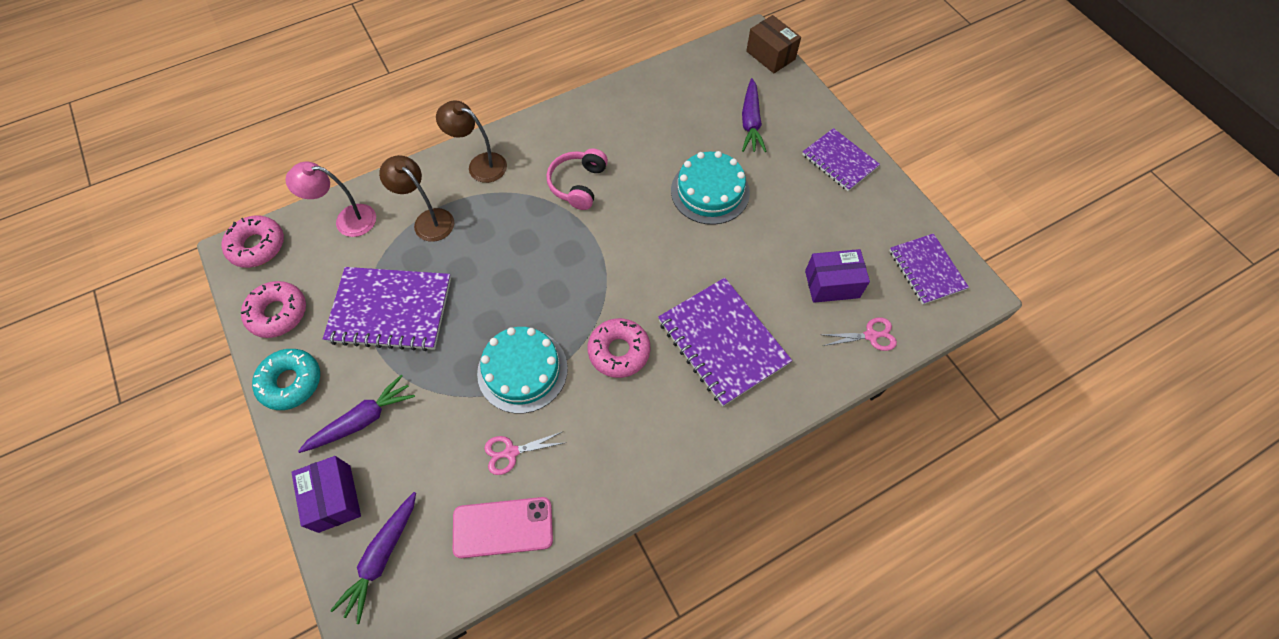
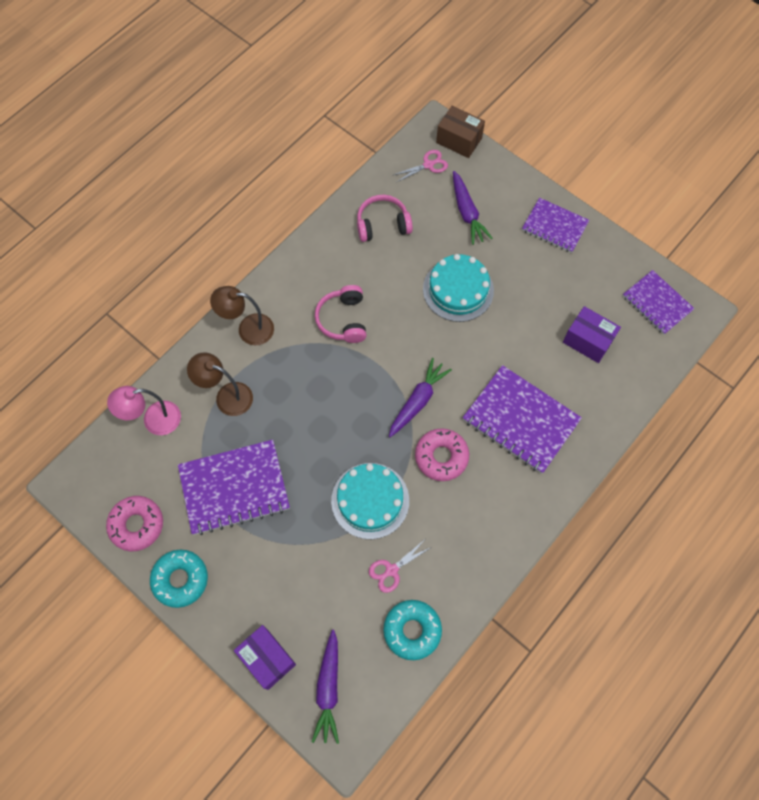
camera: 20 degrees left, 5 degrees up
(257, 246) = (84, 472): pink donut -> none
(362, 420) = (258, 588): purple carrot -> purple carrot (418, 401)
(503, 527) = (412, 630): pink phone -> turquoise donut
(659, 109) = (382, 224): none -> pink headphones
(832, 284) = (588, 341): purple box -> purple box turned 60 degrees clockwise
(870, 335) = (633, 375): pink scissors -> pink scissors (428, 165)

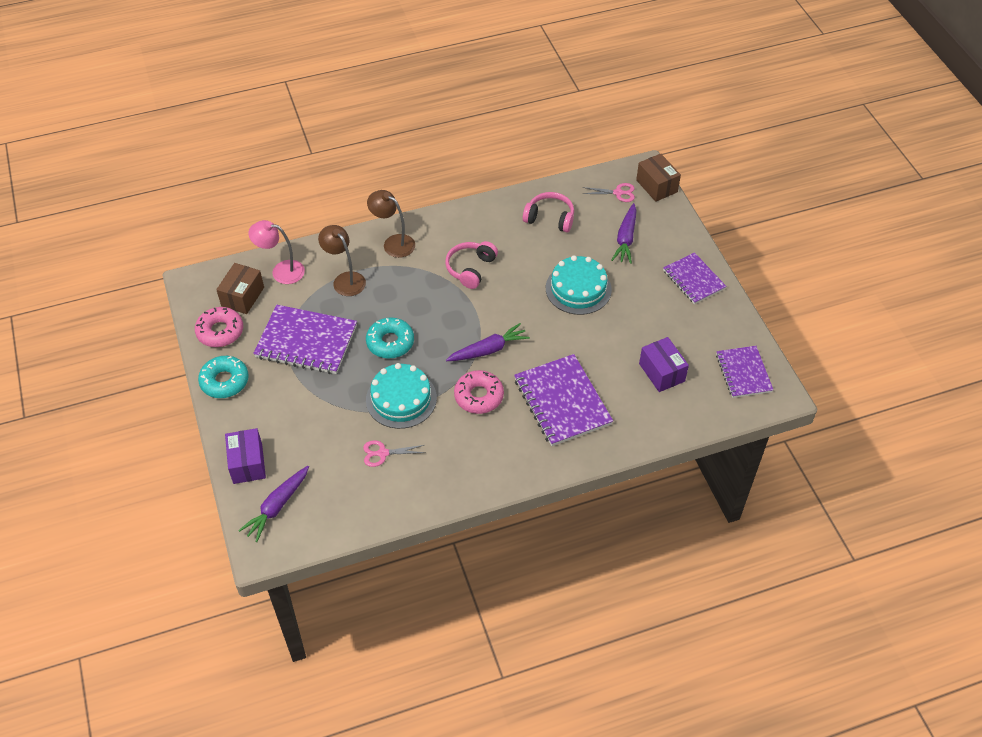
camera: 30 degrees right, 15 degrees down
(133, 472) = (243, 297): none -> brown box
(412, 630) = (368, 501): turquoise donut -> turquoise donut (390, 342)

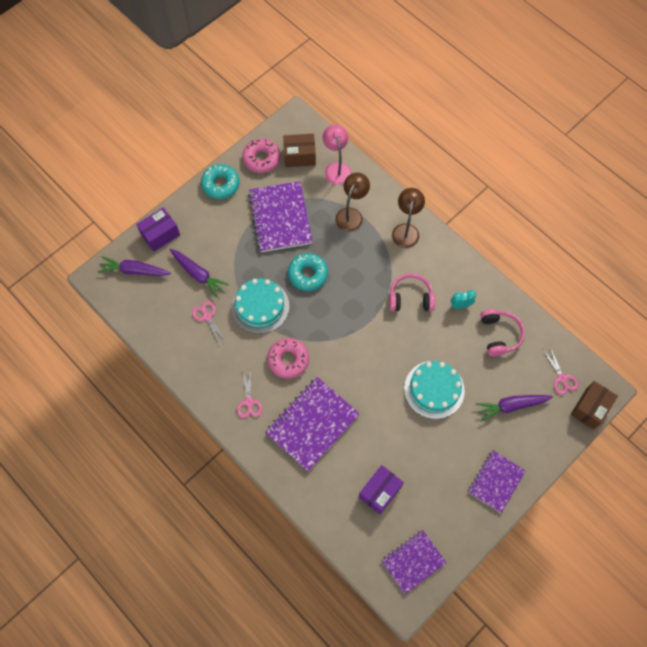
camera: 65 degrees right, 15 degrees up
(488, 350) = (336, 347): purple carrot -> purple carrot (198, 274)
(502, 234) = (460, 305): none -> turquoise clock
(507, 450) = (249, 402): none -> pink scissors

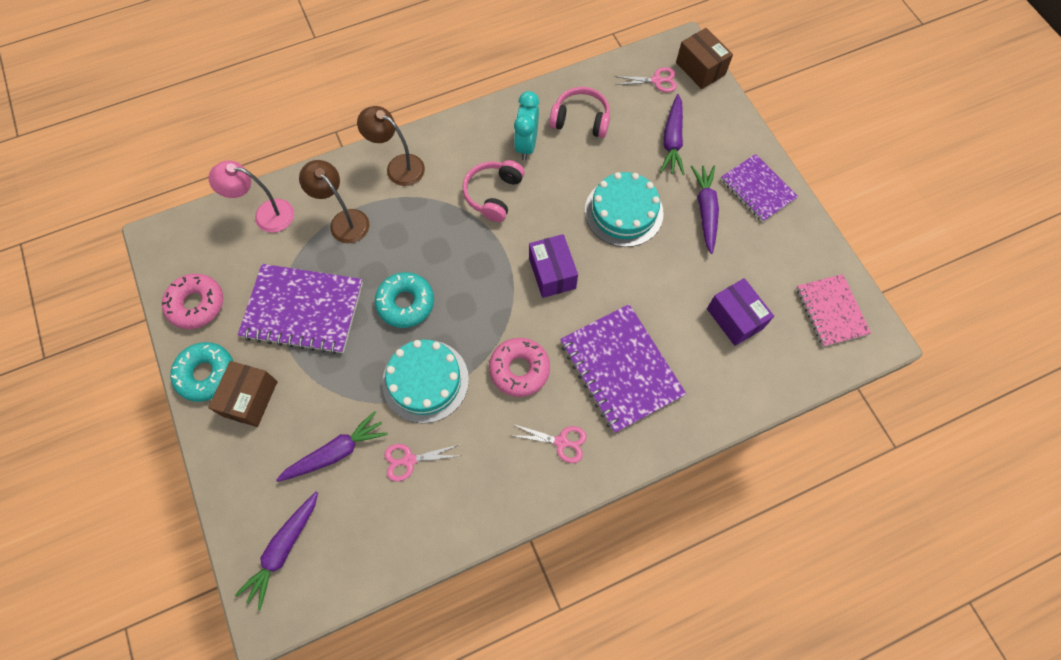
camera: 70 degrees left, 0 degrees up
(160, 234) = (242, 490): purple box -> purple box (552, 273)
(299, 156) = (221, 254): brown box -> brown box (250, 399)
(413, 561) = (831, 311): purple notebook -> pink notebook
(460, 305) = (526, 145): turquoise clock -> turquoise clock, size x1.57
(460, 447) = (705, 210): none -> purple carrot

